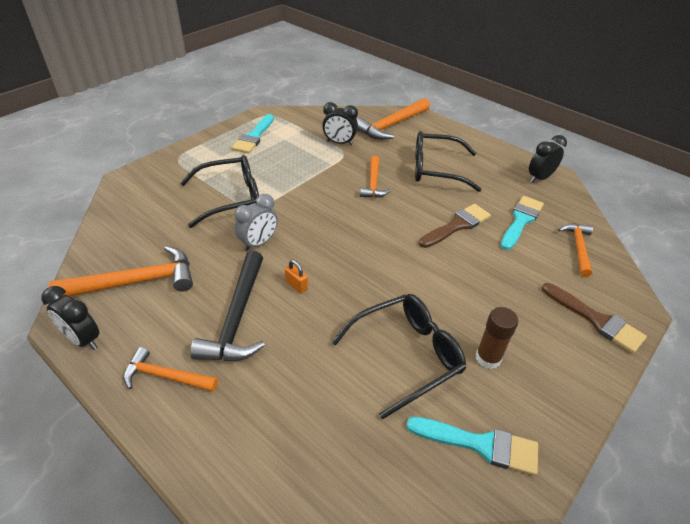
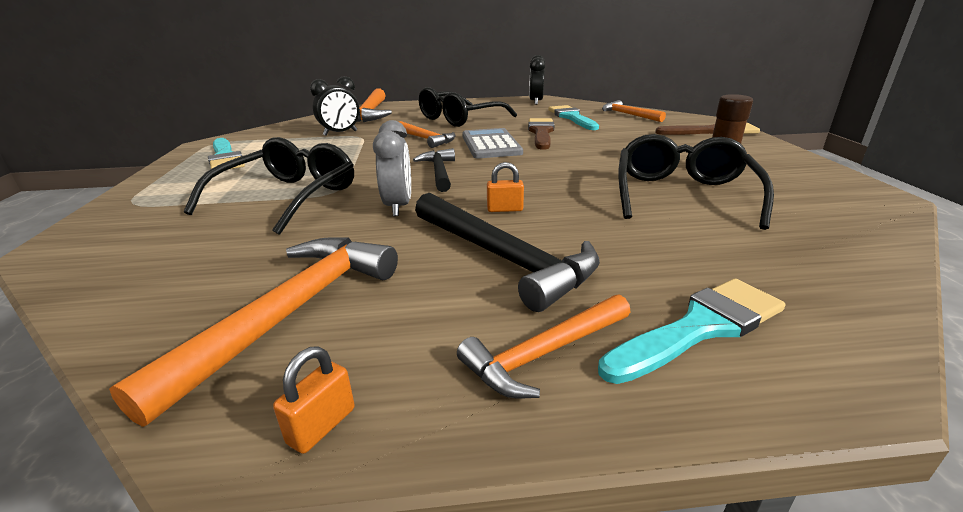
camera: 45 degrees left, 15 degrees down
(83, 339) = (321, 426): black clock -> orange padlock
(322, 226) = (439, 172): none -> black hammer
(399, 217) = (491, 144): none -> grey calculator
(480, 444) = (829, 202): turquoise brush -> turquoise brush (700, 327)

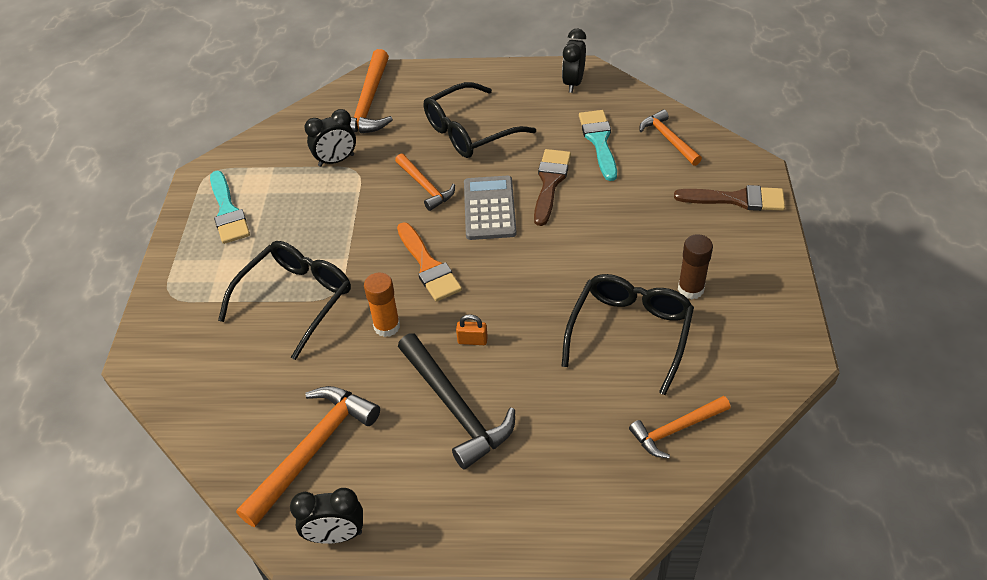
camera: 10 degrees right, 20 degrees up
(321, 426) = (336, 535): orange padlock -> black clock
(398, 207) = (387, 326): grey clock -> orange glue stick
(439, 172) = (428, 266): black hammer -> orange brush
(544, 353) = (456, 502): orange hammer -> orange hammer (676, 429)
(700, 327) = (554, 492): turquoise brush -> none

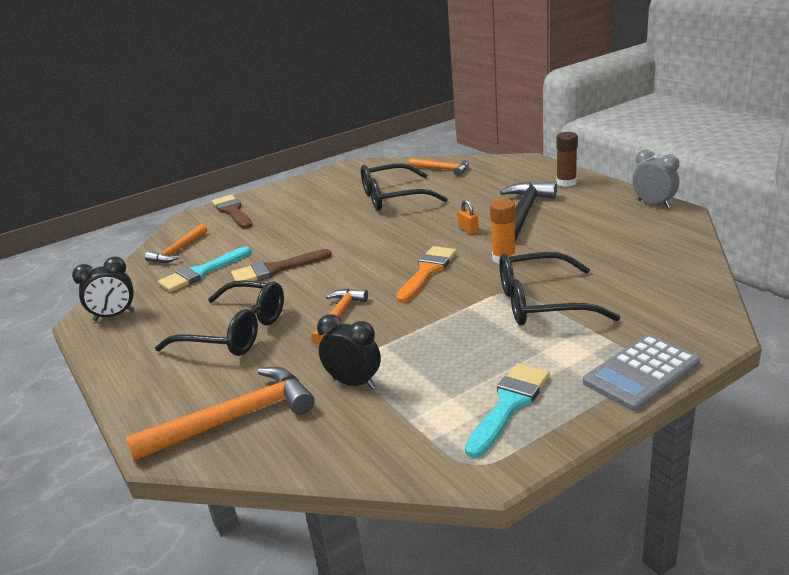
camera: 125 degrees left, 20 degrees down
(313, 450) = (628, 233): orange hammer -> none
(336, 535) = (654, 204): black clock -> grey clock
(489, 208) = (334, 278): grey calculator -> grey calculator (641, 373)
(690, 289) = (335, 197): brown glue stick -> brown glue stick (566, 183)

